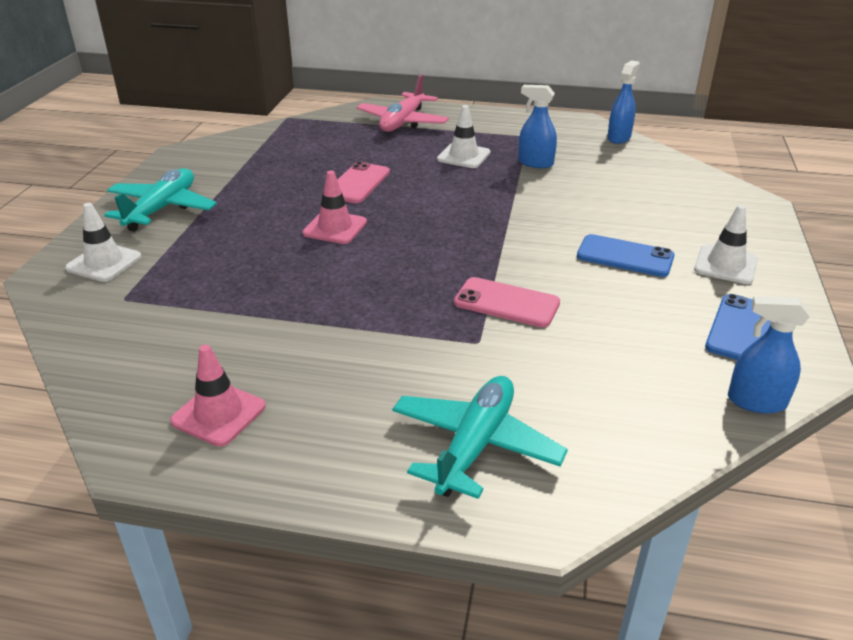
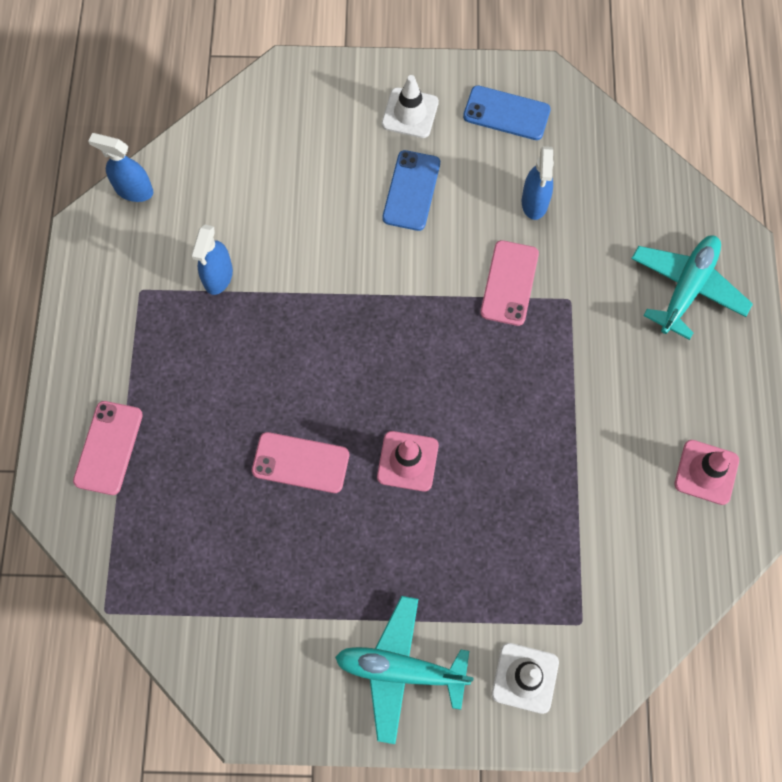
camera: 100 degrees left, 35 degrees up
(403, 122) = (108, 447): pink plane -> pink phone
(463, 156) = (209, 356): white traffic cone -> none
(475, 445) = (686, 288): turquoise plane -> turquoise plane turned 105 degrees clockwise
(756, 401) = (593, 115): blue spray bottle -> blue spray bottle (534, 202)

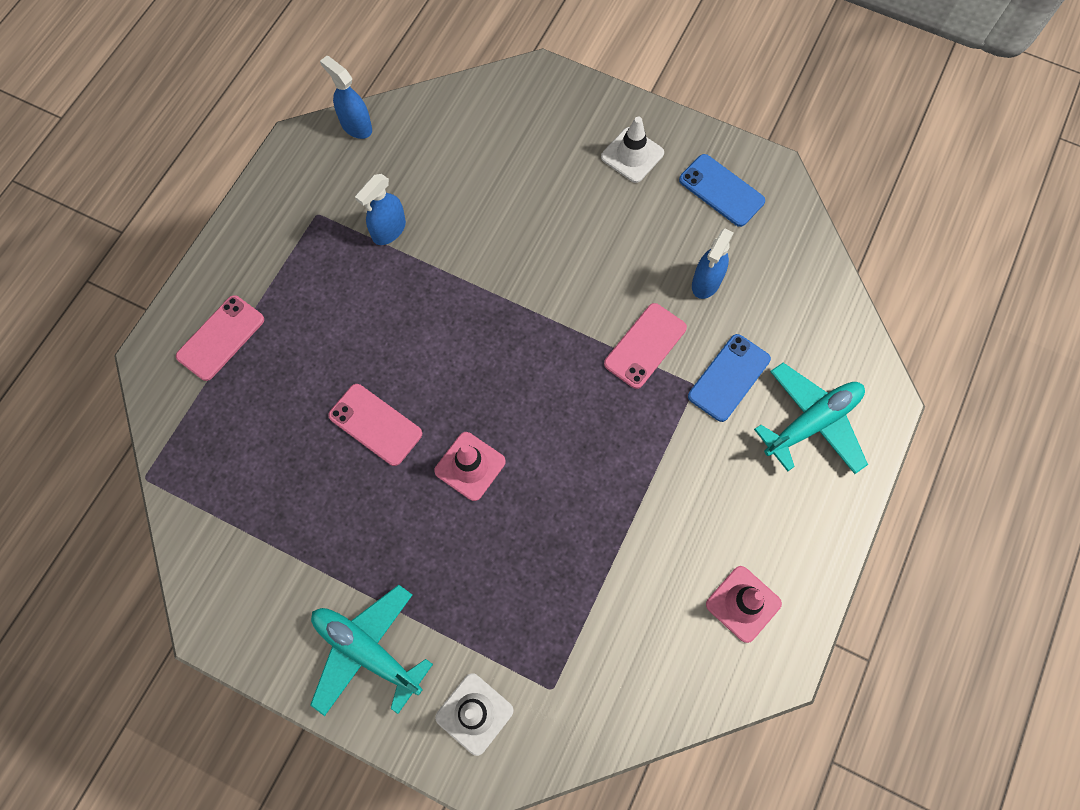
camera: 25 degrees right, 0 degrees up
(411, 190) = (598, 225): blue phone -> blue phone (729, 378)

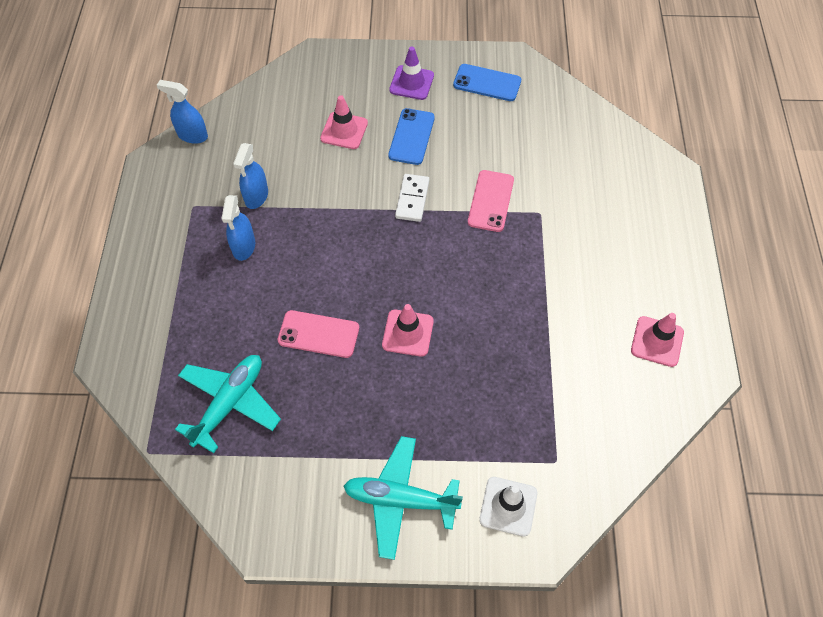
camera: 25 degrees left, 10 degrees down
(221, 338) = (159, 323): pink phone -> none
(524, 187) = (344, 131): none -> pink traffic cone
(557, 306) = (412, 199): none -> white domino
(632, 155) = (411, 83): white traffic cone -> purple traffic cone
(706, 282) = (510, 144): blue spray bottle -> blue spray bottle (244, 247)
(729, 378) = (561, 199): blue phone -> blue phone (411, 137)
(812, 422) = (634, 205): turquoise plane -> turquoise plane (230, 403)

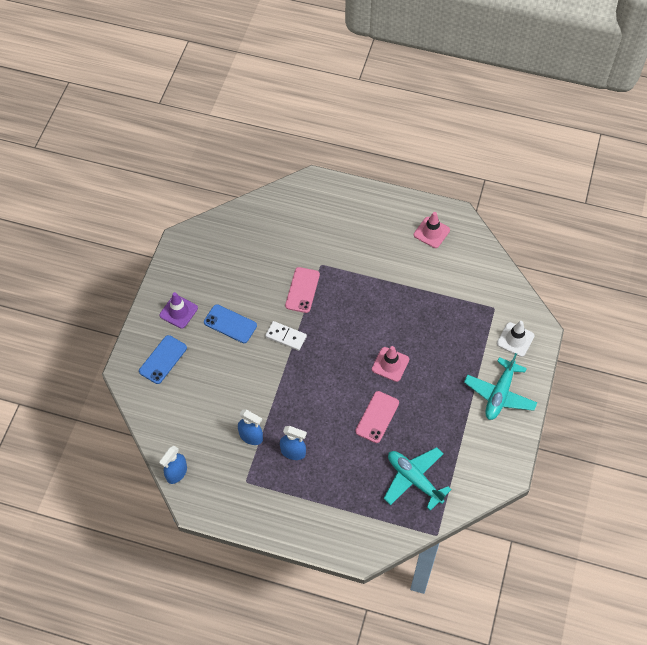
camera: 75 degrees left, 0 degrees up
(344, 131) = (209, 366): pink traffic cone -> none
(487, 83) = (197, 263): blue phone -> blue phone (163, 359)
(491, 201) = (302, 290): pink phone -> pink phone turned 75 degrees clockwise

